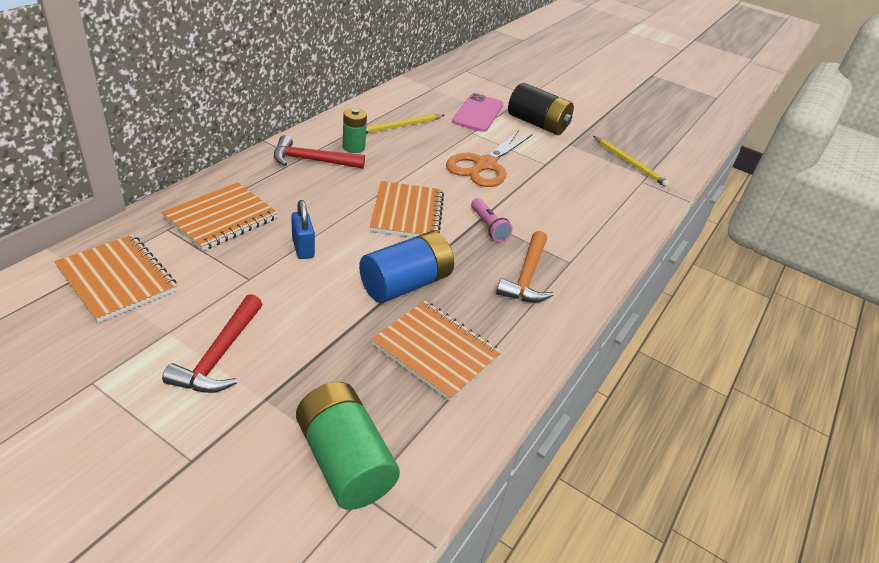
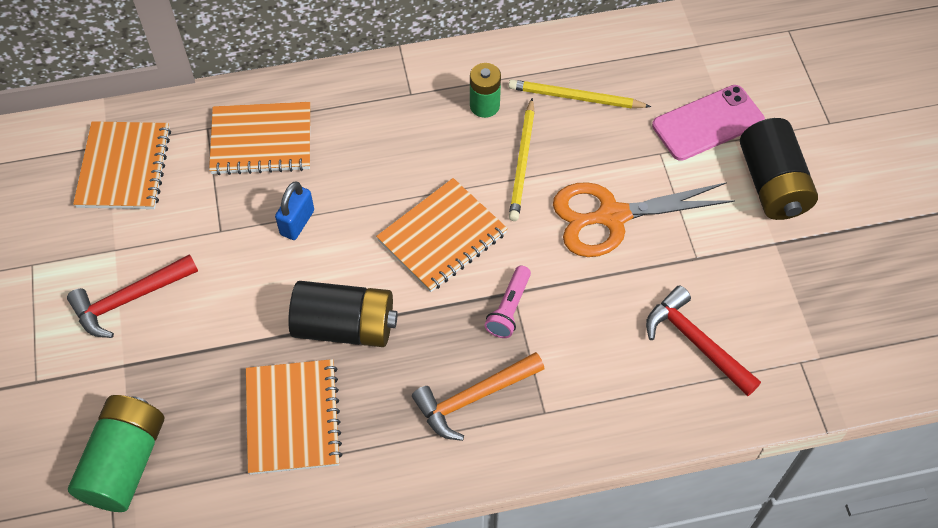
camera: 50 degrees right, 20 degrees up
(312, 160) = (419, 103): red hammer -> red hammer (695, 342)
(405, 284) = (345, 326): blue battery -> black battery
(629, 163) = (824, 323): yellow pencil -> yellow pencil (522, 162)

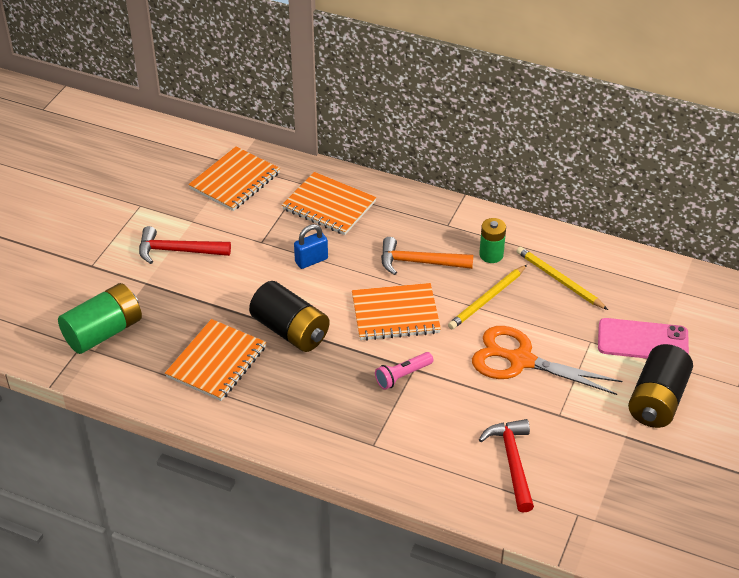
camera: 35 degrees right, 15 degrees down
(473, 398) = (334, 412): orange hammer -> orange hammer (419, 262)

